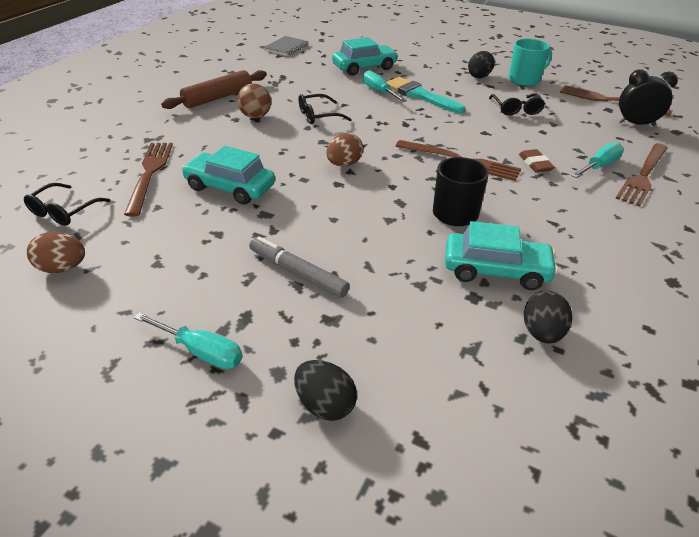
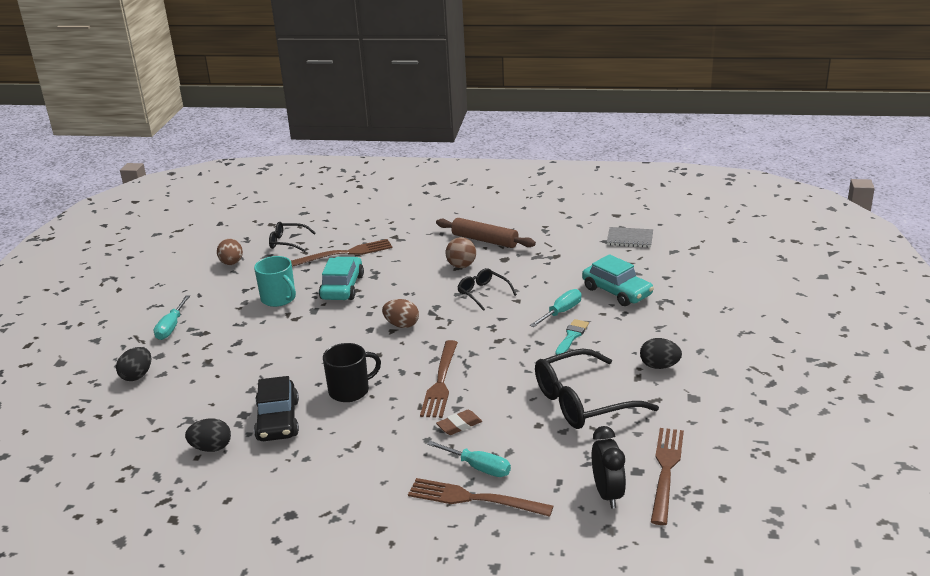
camera: 75 degrees right, 10 degrees down
(298, 273) = (250, 339): grey marker -> none
(419, 95) = (571, 336): turquoise brush -> turquoise brush, size x0.62
(496, 270) = (278, 420): turquoise car -> black car
(516, 109) = (583, 402): black glasses -> black glasses, size x1.87
(525, 79) = (678, 400): turquoise mug -> turquoise mug (279, 299)

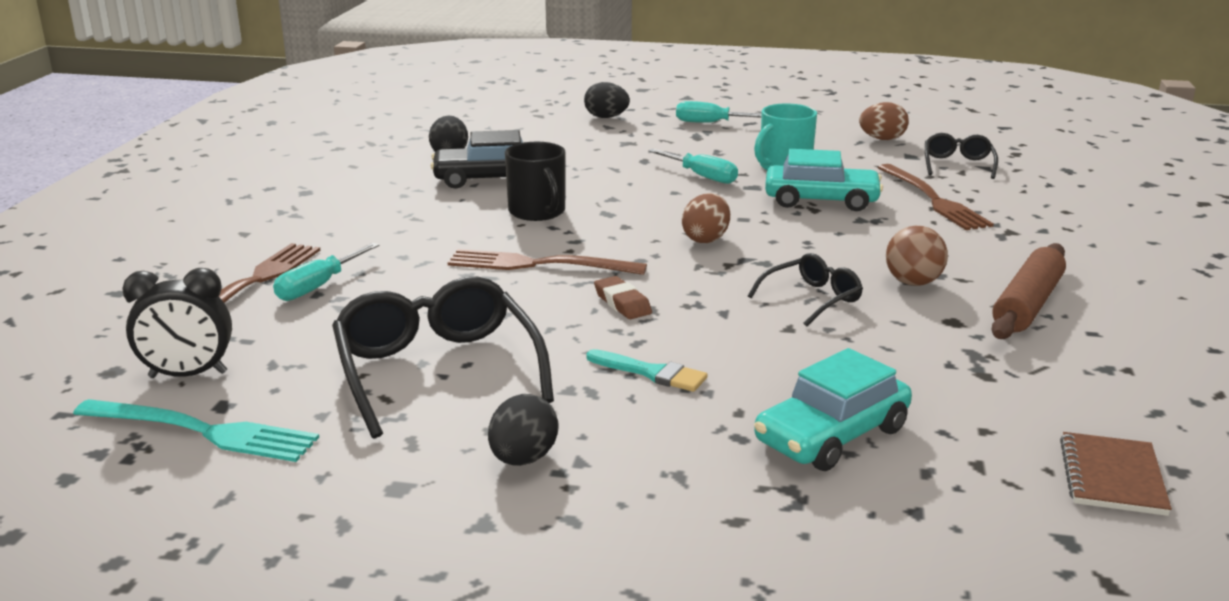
camera: 90 degrees right, 5 degrees down
(459, 425) = (422, 276): brown eraser -> brown eraser (622, 303)
(561, 312) = (742, 367): turquoise screwdriver -> turquoise screwdriver (701, 176)
(630, 239) = (1112, 477): grey notebook -> brown notebook
(666, 470) = (205, 431): brown fork -> turquoise fork

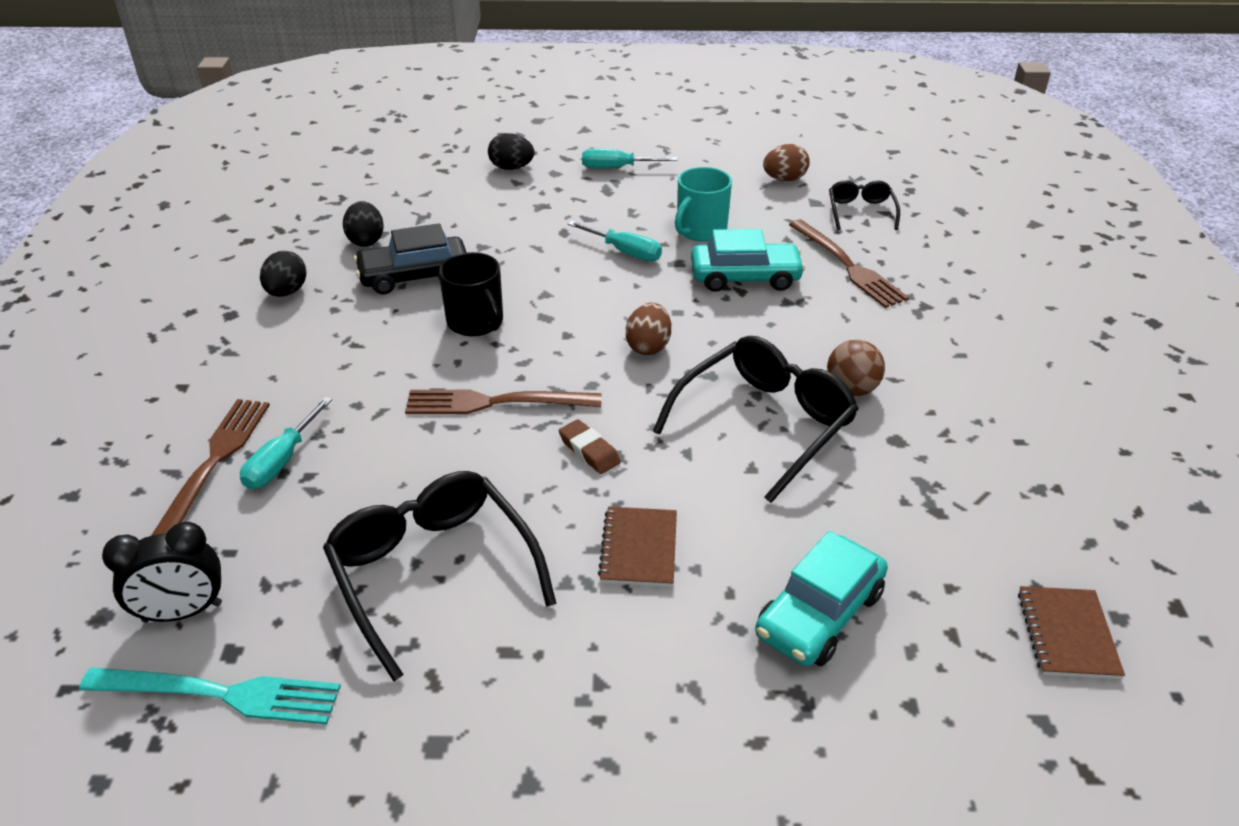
camera: 10 degrees left, 15 degrees up
(523, 459) = (545, 688): black egg -> black egg (287, 292)
(652, 373) = (639, 549): turquoise brush -> brown notebook
(812, 299) = (764, 424): black glasses -> black glasses, size x1.87
(1027, 304) = (957, 409): brown rolling pin -> none

